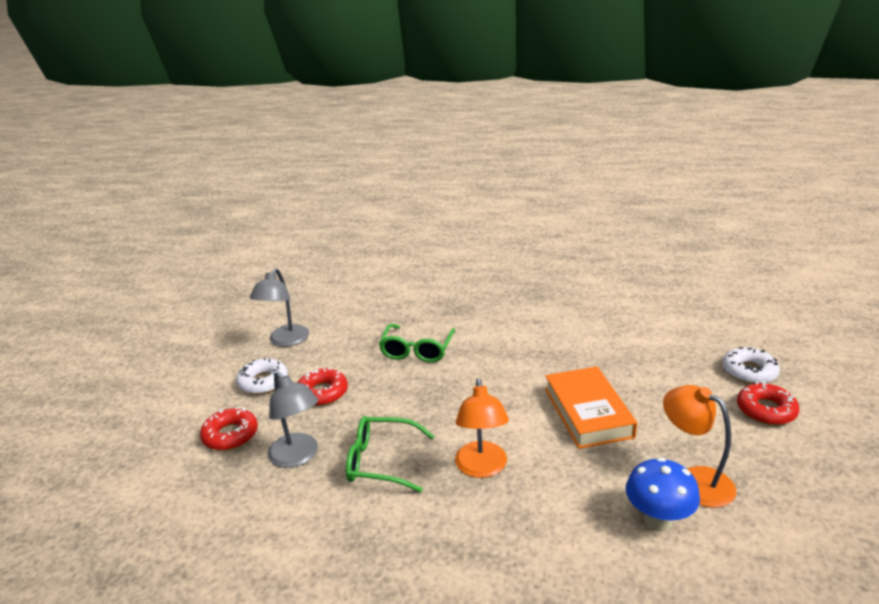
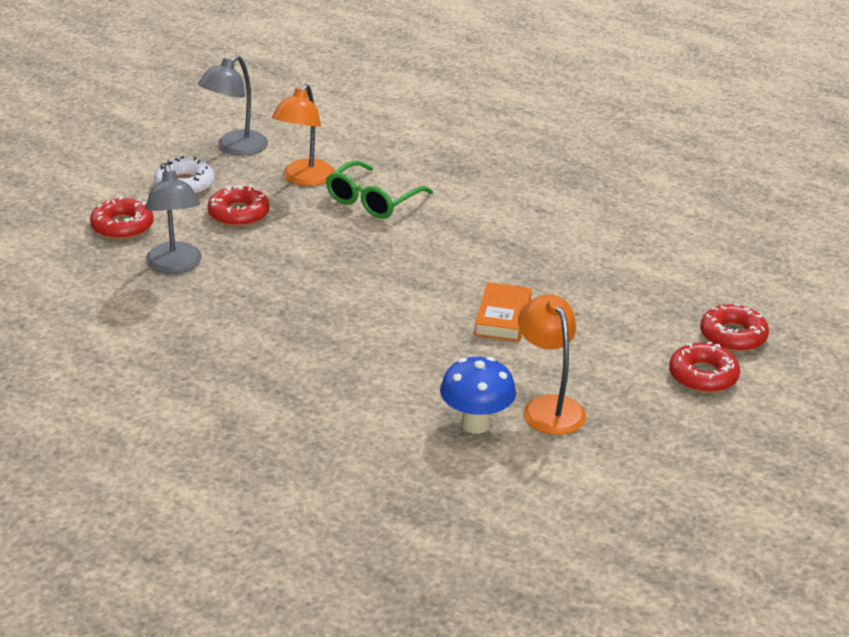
camera: 20 degrees right, 5 degrees up
(381, 461) = (252, 294): green glasses -> none
(482, 468) = (346, 330): orange lamp -> orange lamp (304, 179)
(587, 412) = (502, 317): orange book -> orange book, size x0.66
(749, 372) = (733, 336): white donut -> red donut

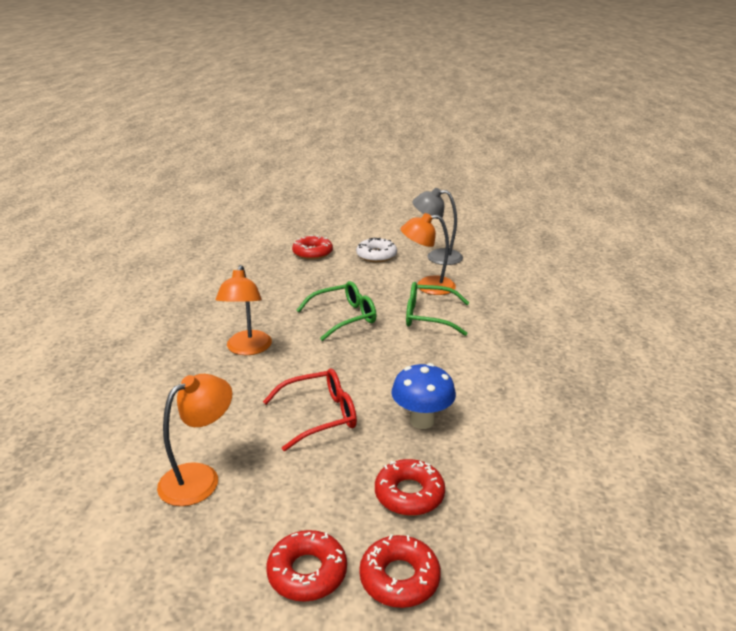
camera: 65 degrees right, 5 degrees down
(175, 265) = (284, 278): grey lamp -> none
(238, 214) = (361, 279): red donut -> red donut (409, 494)
(322, 252) = (344, 317): none -> green glasses
(334, 332) = (247, 349): none -> orange lamp
(476, 424) = (157, 444): blue mushroom -> blue mushroom (422, 421)
(502, 317) = (319, 416): orange book -> red glasses

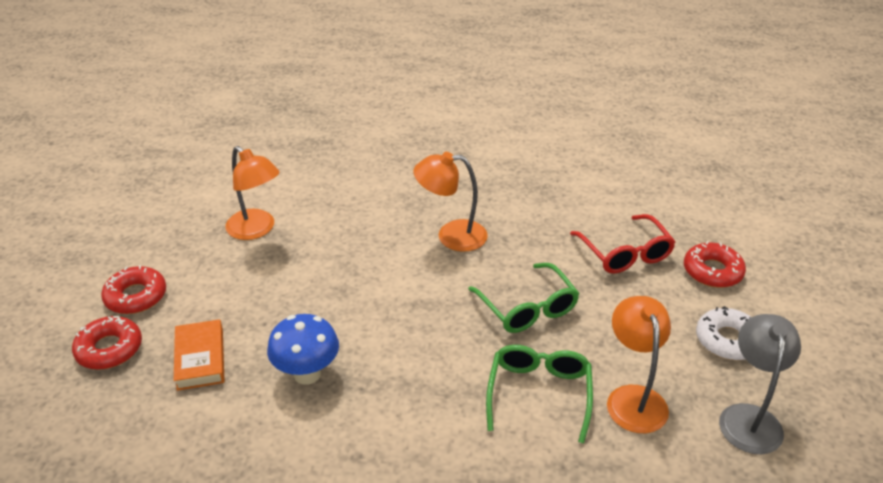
camera: 90 degrees right, 10 degrees up
(319, 416) = (328, 295): red glasses -> red glasses (625, 253)
(409, 494) = (200, 359): red donut -> orange book

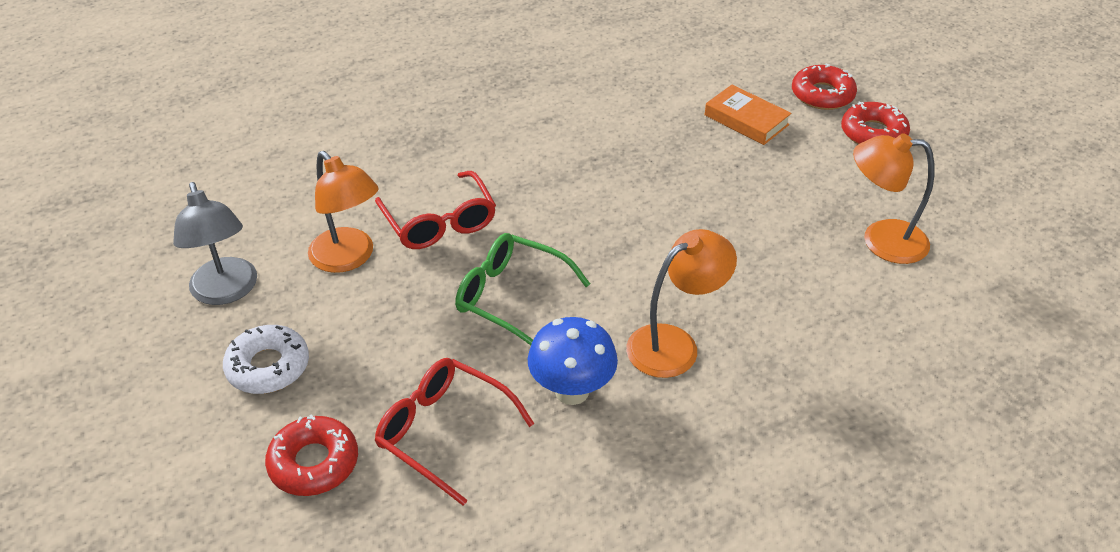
camera: 145 degrees right, 5 degrees up
(307, 374) = (650, 148): blue mushroom -> blue mushroom (572, 391)
(539, 394) = (439, 222): green glasses -> red glasses

